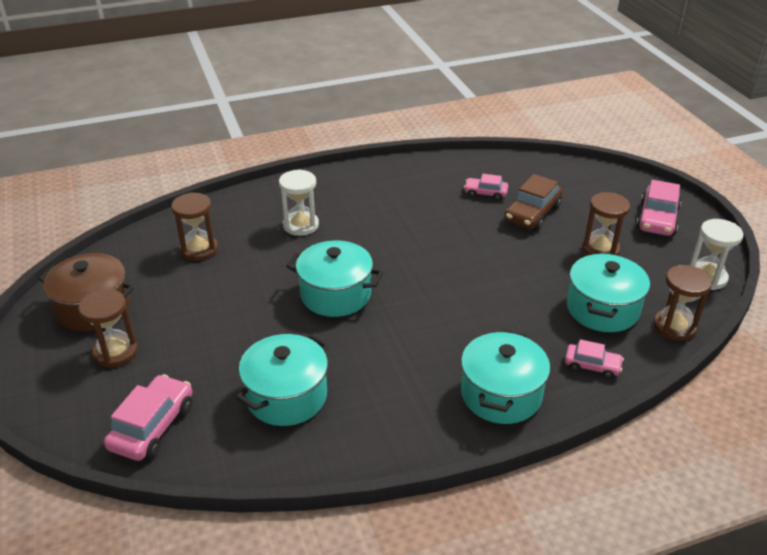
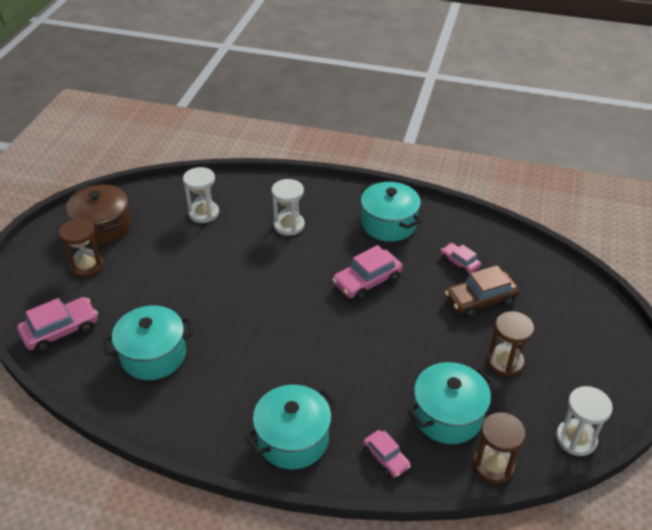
camera: 35 degrees right, 5 degrees up
(199, 250) = (204, 213): brown hourglass -> white hourglass
(335, 294) = (258, 294): turquoise pot -> turquoise pot (388, 224)
(657, 219) = (591, 360): pink car -> pink car (367, 281)

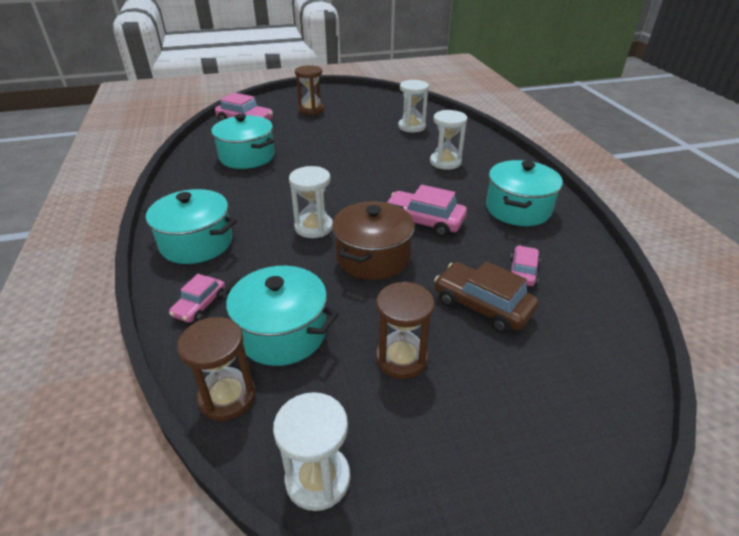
camera: 60 degrees right, 5 degrees down
(103, 227) = (353, 102): brown pot -> brown pot (373, 257)
(326, 350) = (314, 227): none -> white hourglass

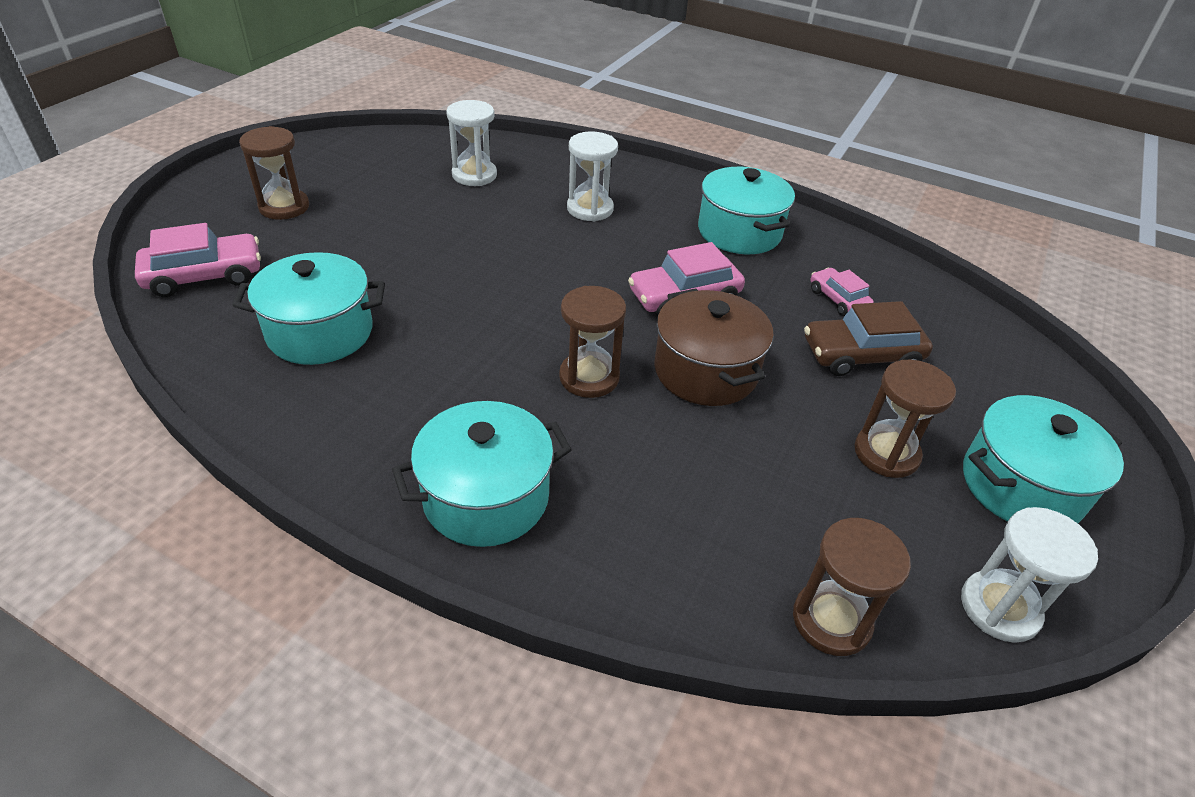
camera: 50 degrees left, 5 degrees up
(200, 305) = (636, 563): pink car -> none
(282, 333) = (766, 517): turquoise pot -> turquoise pot (1021, 486)
(314, 227) = (589, 377): white hourglass -> brown hourglass

